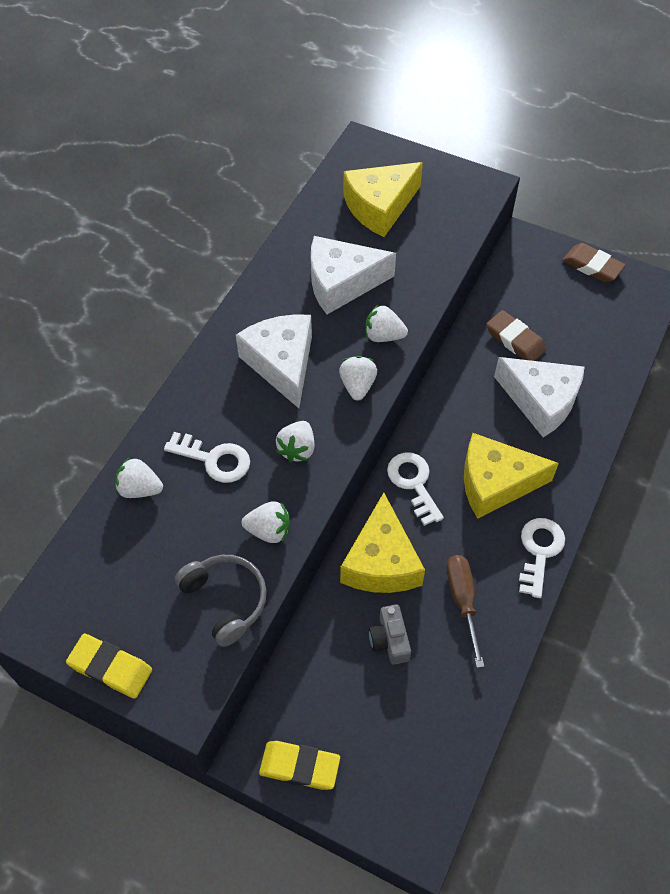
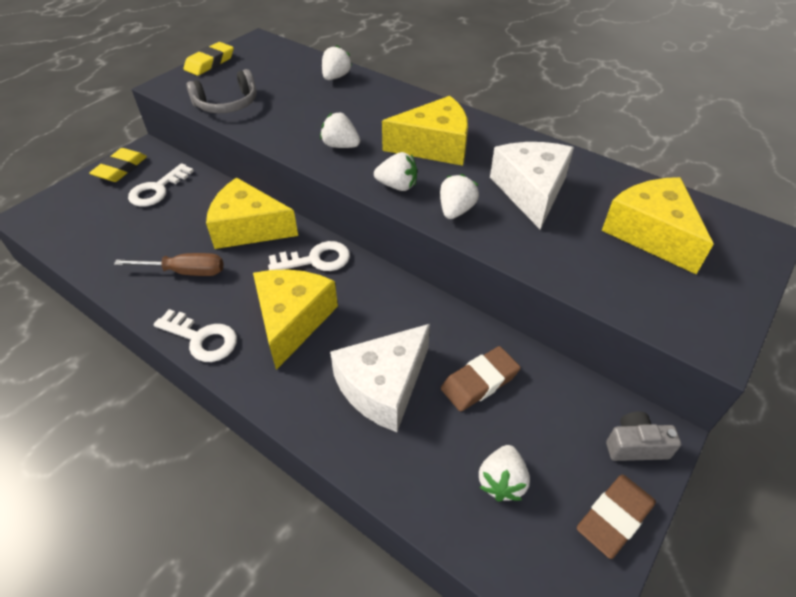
camera: 100 degrees right, 10 degrees down
(214, 459) = (348, 107): white key -> white key (157, 189)
(269, 530) = (272, 126): white strawberry -> white strawberry (501, 481)
(282, 364) = (434, 146): white cheese -> yellow cheese
(390, 640) = (179, 223): grey camera -> grey camera (635, 446)

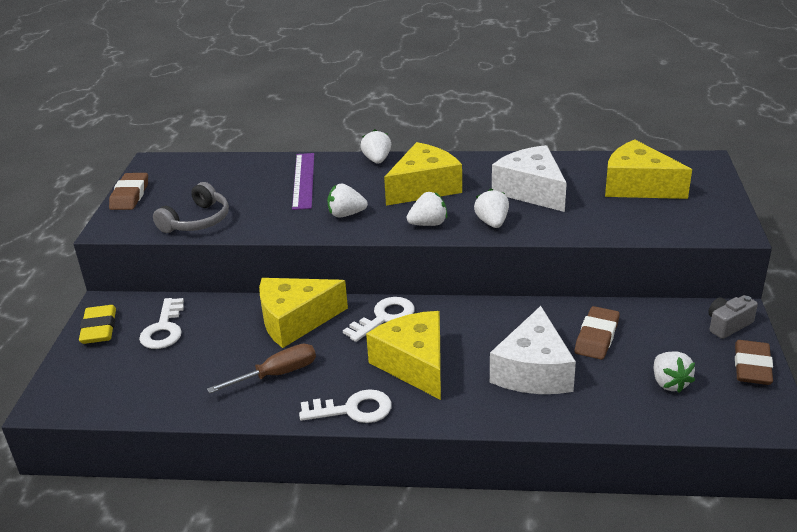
camera: 30 degrees left, 15 degrees down
(210, 63) = (130, 195): yellow eraser -> brown eraser
(336, 77) = (274, 167): white strawberry -> white strawberry (377, 160)
(344, 98) = (304, 180): none -> purple ruler

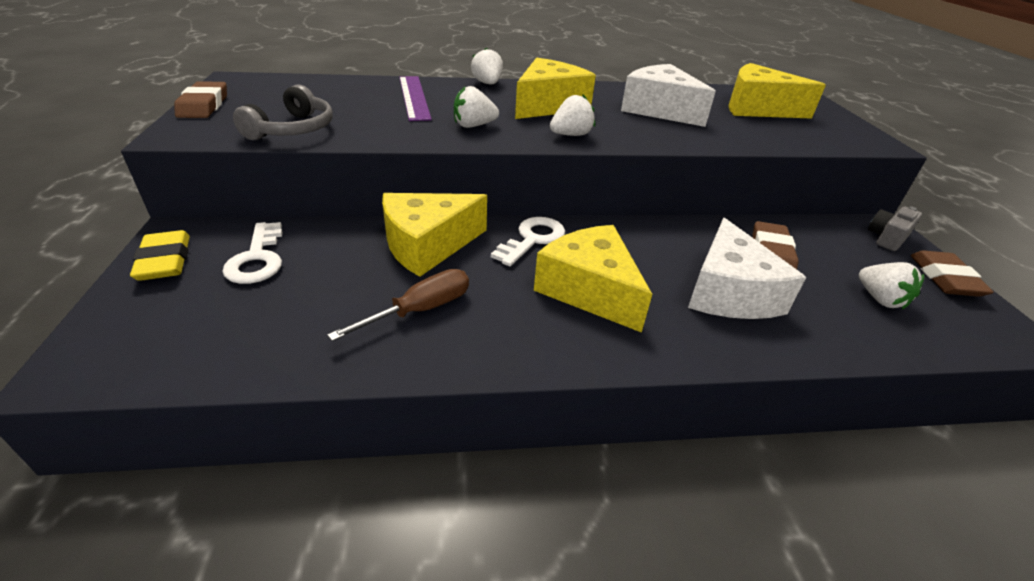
camera: 15 degrees left, 5 degrees up
(353, 409) = (536, 352): white key -> none
(492, 223) = (638, 134): white strawberry -> none

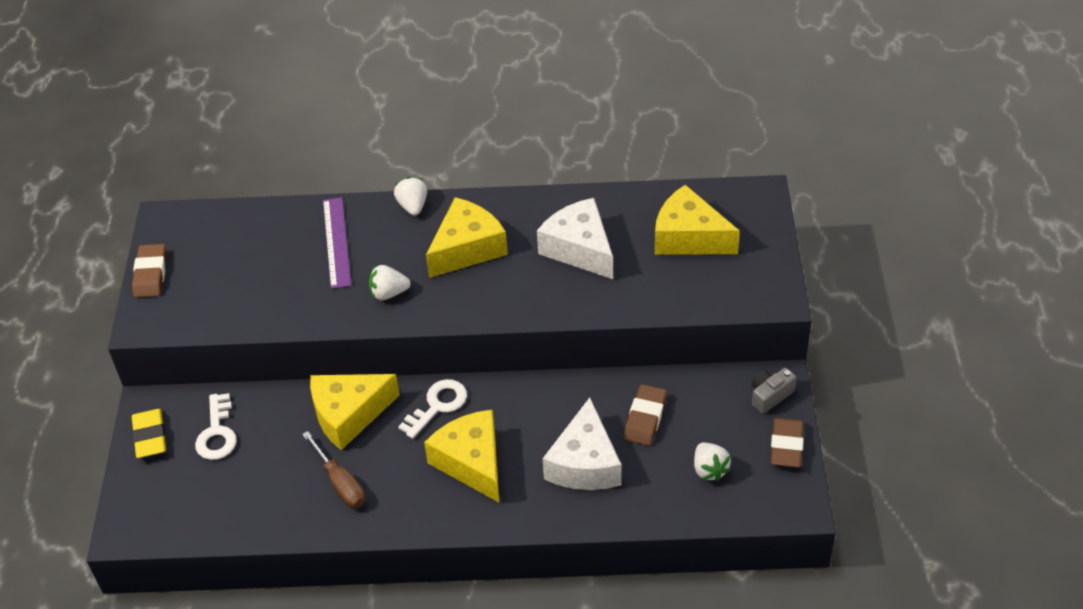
camera: 10 degrees right, 10 degrees up
(293, 129) = (233, 310): grey headphones -> none
(420, 310) = (340, 483): brown screwdriver -> brown screwdriver turned 90 degrees clockwise
(571, 135) = (475, 304): white strawberry -> none

